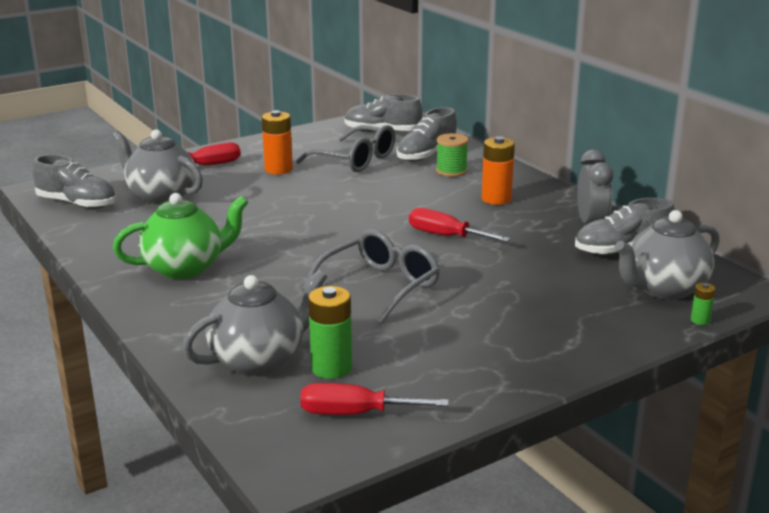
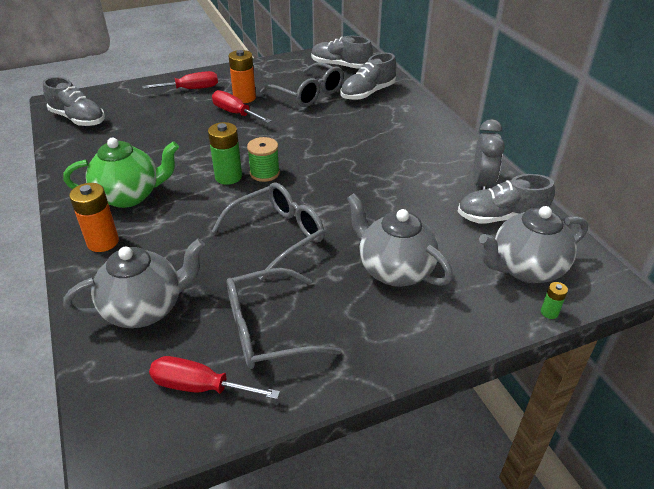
camera: 10 degrees right, 15 degrees up
(161, 196) = (143, 117): grey teapot -> grey teapot (394, 270)
(331, 368) = (201, 326): green battery -> green battery (228, 177)
(408, 362) = (268, 329): none -> grey glasses
(446, 236) = (353, 183): red screwdriver -> red screwdriver (235, 113)
(451, 171) = (382, 112): green spool -> green spool (264, 173)
(496, 199) = (409, 146): orange battery -> orange battery (103, 242)

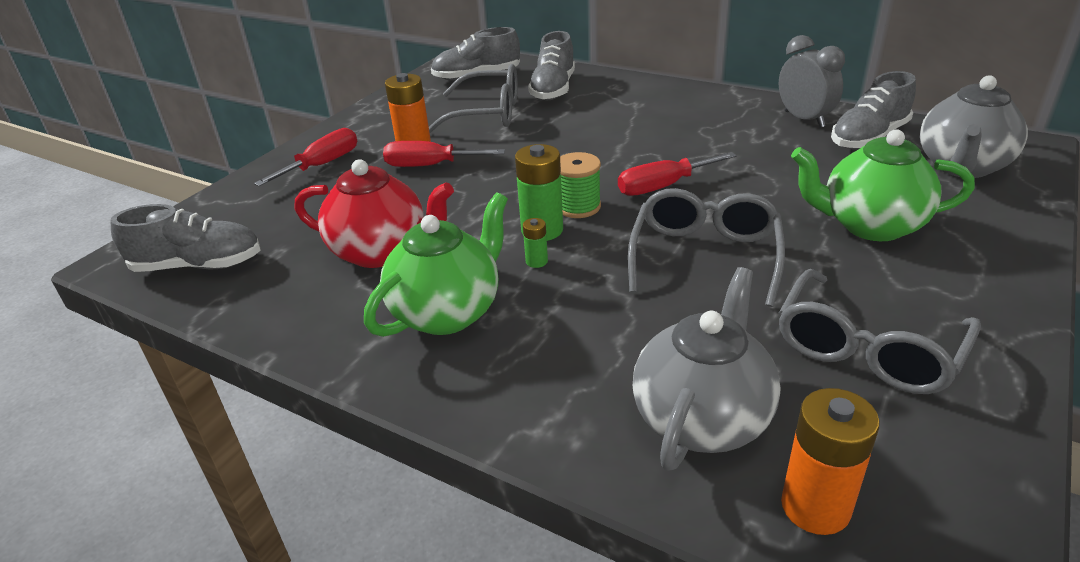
camera: 35 degrees left, 5 degrees down
(103, 242) = (507, 382): orange battery -> orange battery (815, 507)
(149, 150) = (382, 252): none -> red teapot
(200, 387) = (913, 452): red screwdriver -> red screwdriver (663, 186)
(394, 270) = (870, 225): grey teapot -> green teapot
(549, 312) = (1039, 189): green battery -> green battery (536, 261)

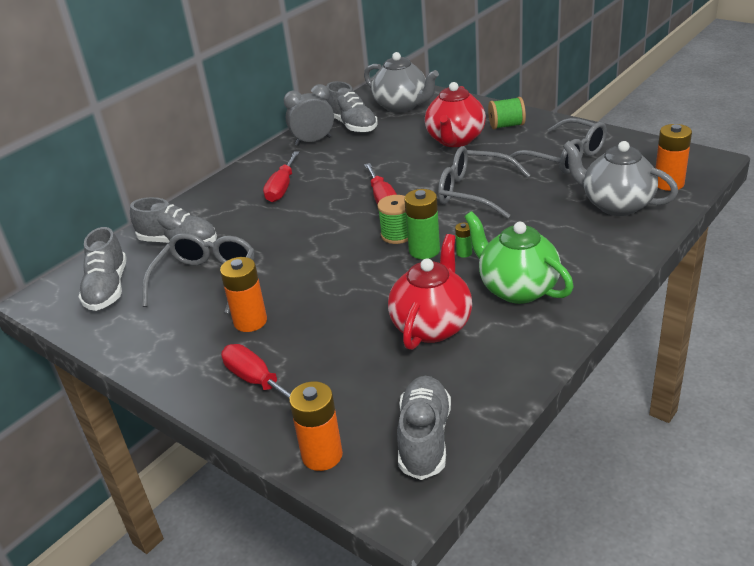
camera: 80 degrees left, 0 degrees up
(206, 212) = (322, 455): none -> orange battery
(430, 165) = (295, 309): red screwdriver -> red screwdriver (282, 188)
(870, 225) = (455, 140): green teapot -> red teapot
(959, 273) = (506, 125): none -> green spool

